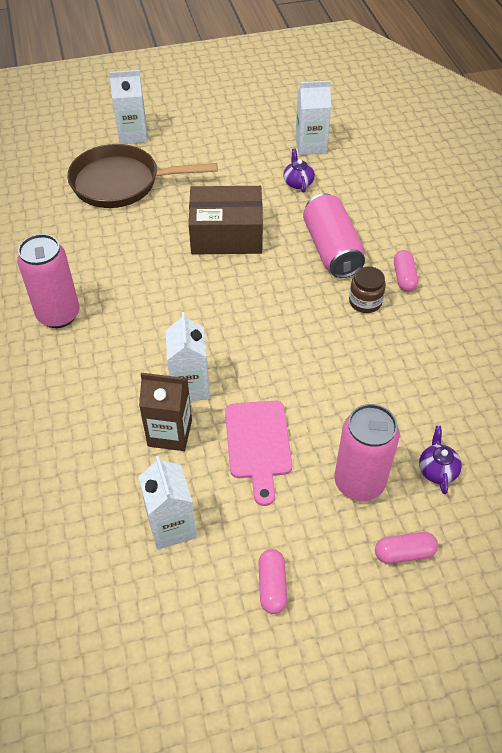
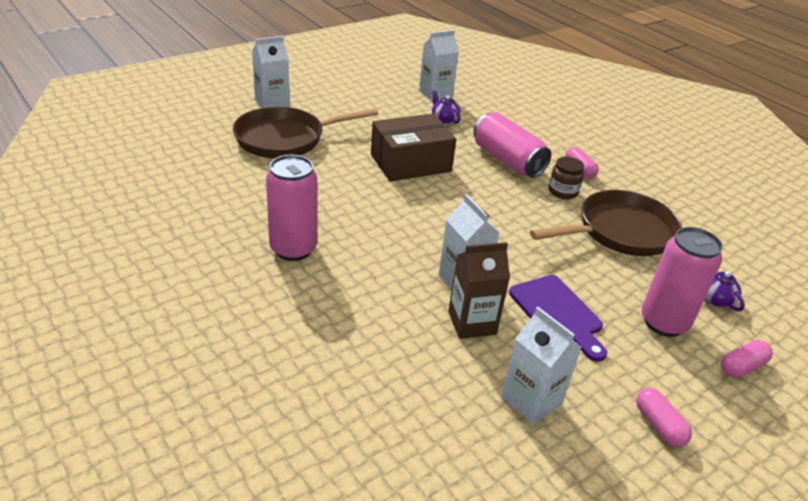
camera: 25 degrees left, 15 degrees down
(258, 444) = (558, 313): pink cutting board -> purple cutting board
(392, 366) = (620, 232): none -> brown pan

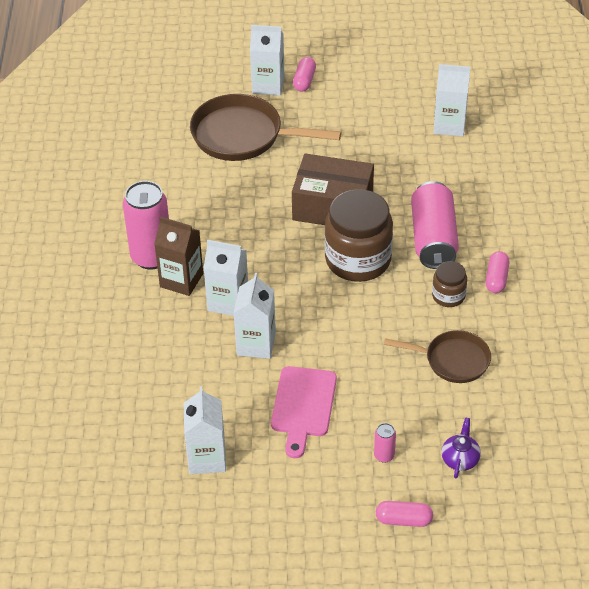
camera: 40 degrees right, 10 degrees up
(402, 258) = (228, 302): none -> white carton
(444, 119) = (422, 163): purple teapot -> none
(471, 191) = (358, 260): none -> brown jar
(472, 323) = (226, 381): brown carton -> brown carton (181, 280)
(558, 313) = (303, 406): purple cutting board -> pink cutting board
(620, 232) = (452, 360): brown pan -> brown pan, size x0.61
(659, 425) = (279, 522): pink capsule -> pink capsule (304, 81)
(663, 322) = (384, 455): pink can -> pink can, size x0.43

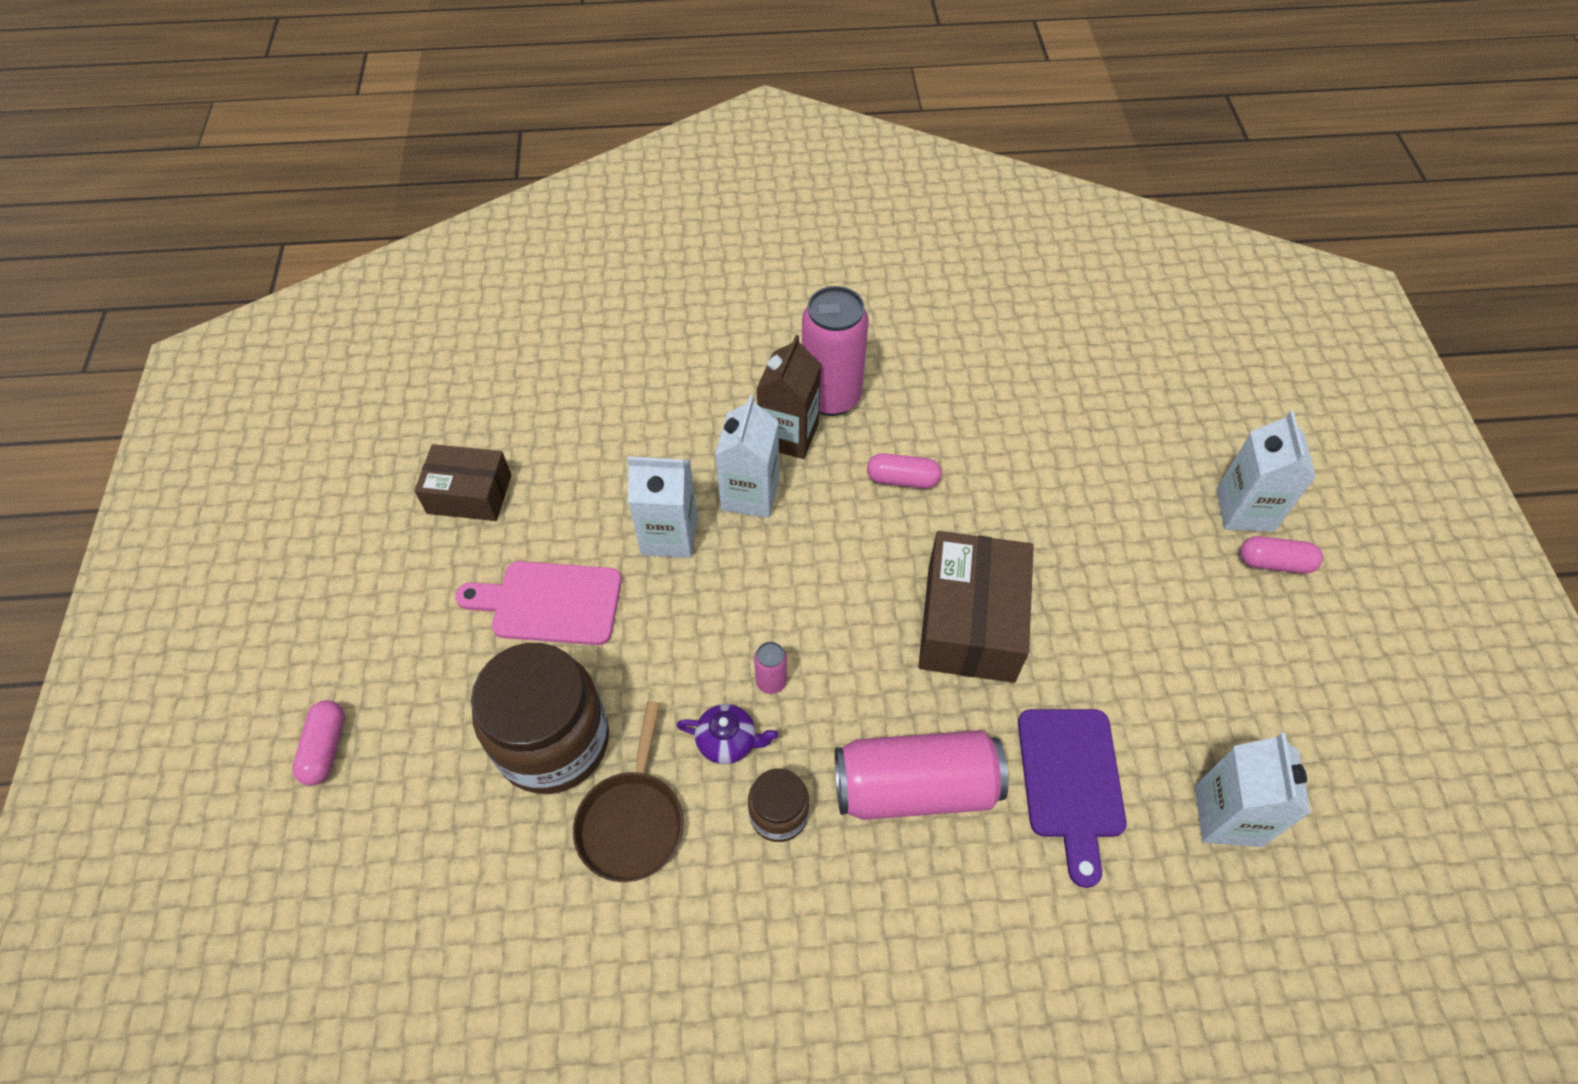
camera: 85 degrees right, 10 degrees up
(207, 458) = (469, 494): white carton -> brown box
(243, 135) = (1110, 484): brown pan -> none
(358, 260) = (851, 665): brown jar -> brown jar (553, 741)
(384, 455) = (447, 717): pink can -> pink can (771, 682)
(430, 178) = (1070, 781): none -> purple cutting board
(460, 459) = (426, 833): purple teapot -> purple teapot (728, 741)
(496, 279) = (826, 902): pink capsule -> pink capsule (902, 479)

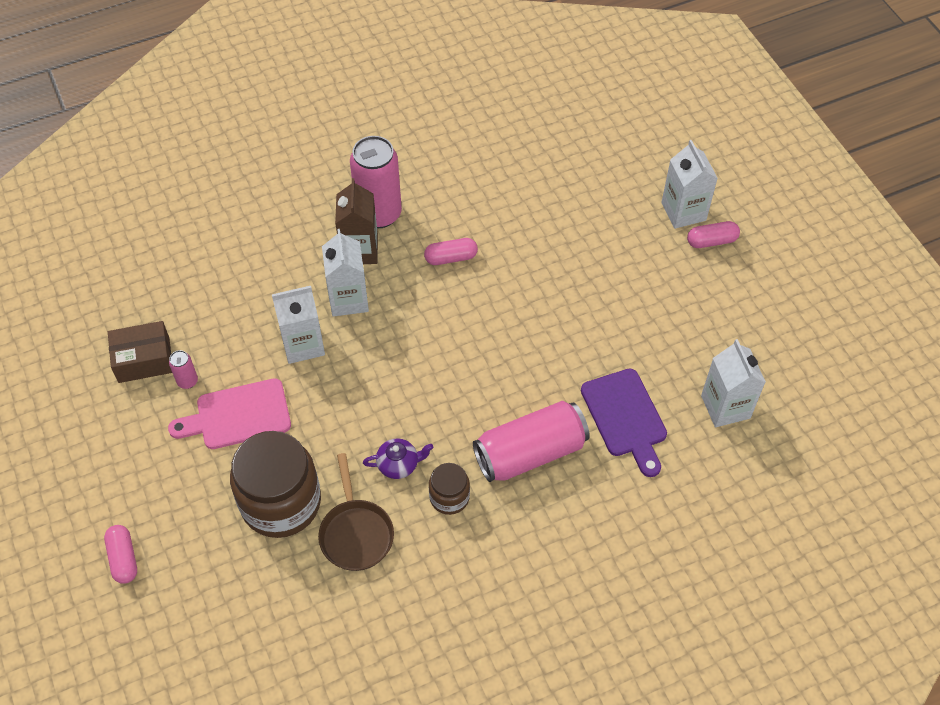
camera: 20 degrees left, 0 degrees up
(771, 682) = (412, 418): pink can -> pink can (187, 381)
(970, 622) = (530, 339): brown box -> none

